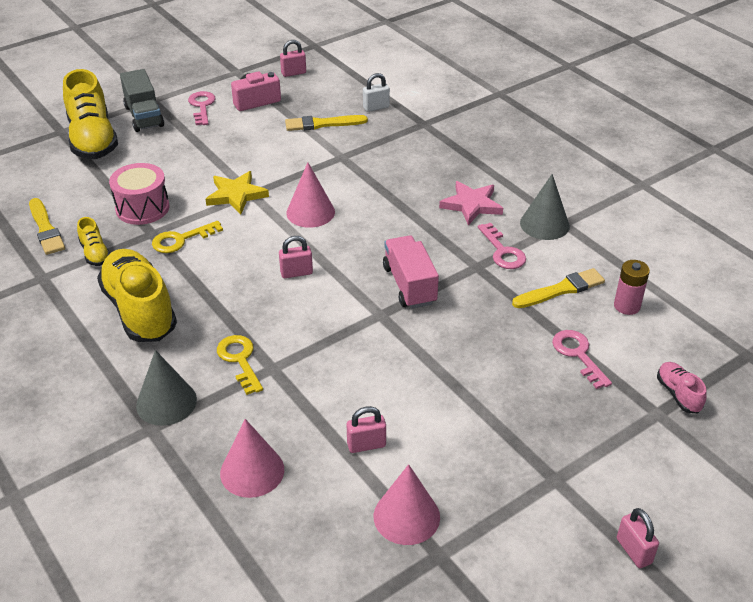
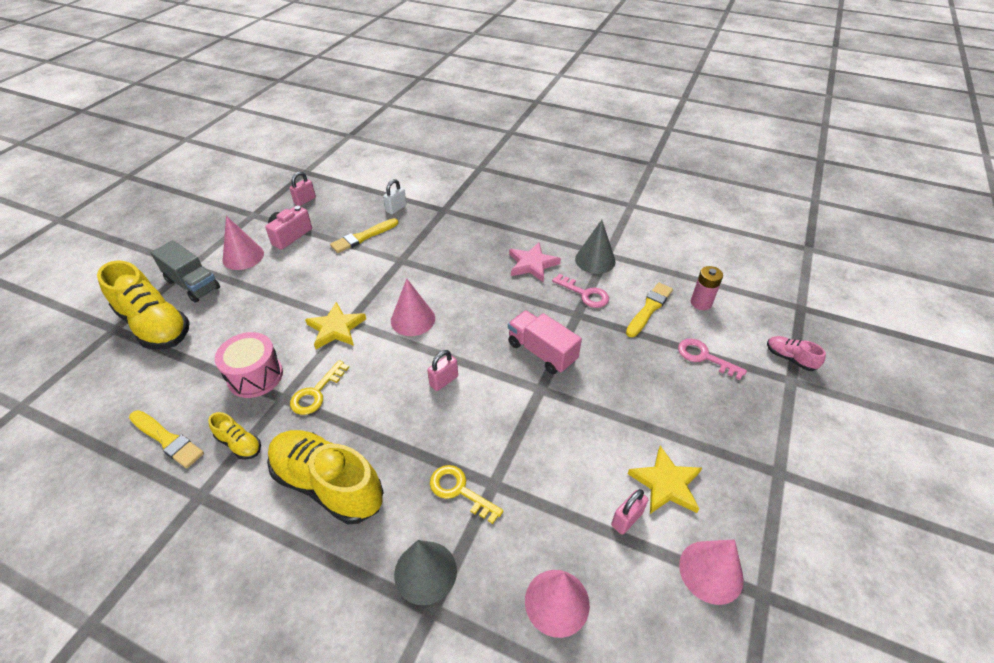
camera: 30 degrees left, 5 degrees up
(202, 106) = (243, 256): pink key -> pink cone
(429, 436) = (666, 484): none -> yellow star
(633, 551) = (877, 505): pink padlock -> none

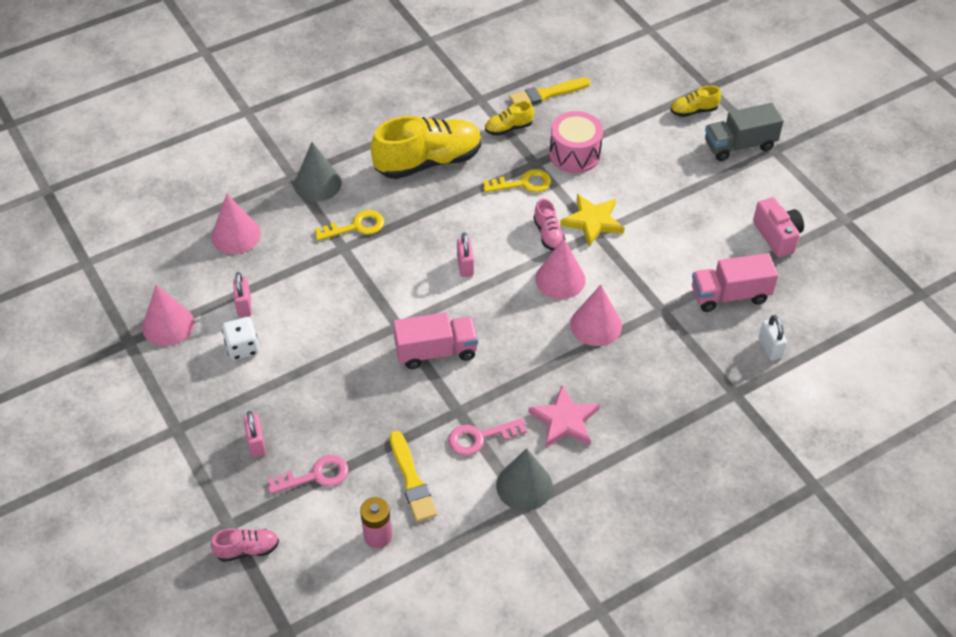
camera: 125 degrees right, 5 degrees up
(155, 325) = (693, 111): yellow shoe -> yellow shoe, size x0.46
(243, 256) = (763, 190): pink cone -> pink cone (596, 325)
(305, 200) = (846, 271): pink padlock -> pink padlock (256, 443)
(316, 393) = (523, 183): yellow key -> yellow key turned 105 degrees clockwise
(363, 237) = (730, 295): yellow brush -> pink truck
(369, 347) = (548, 234): none -> pink shoe
(666, 484) = (242, 348): yellow star -> white dice

